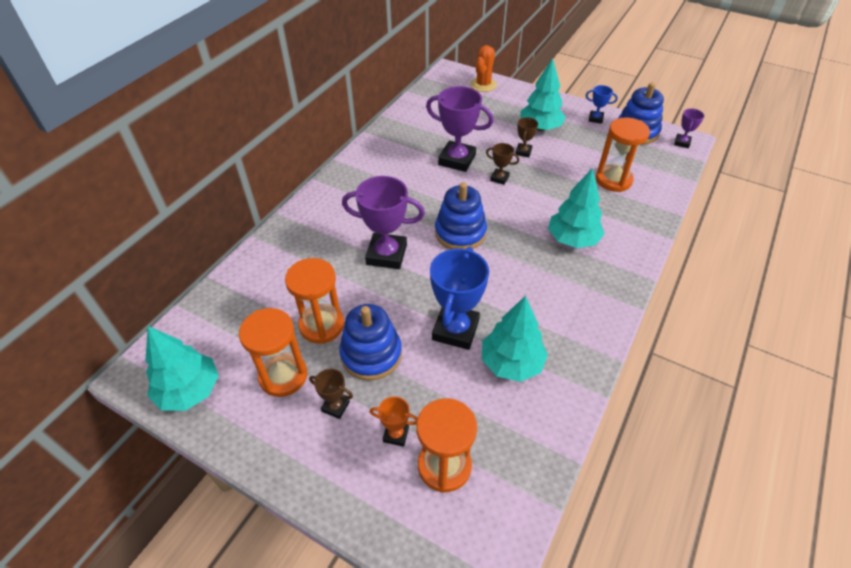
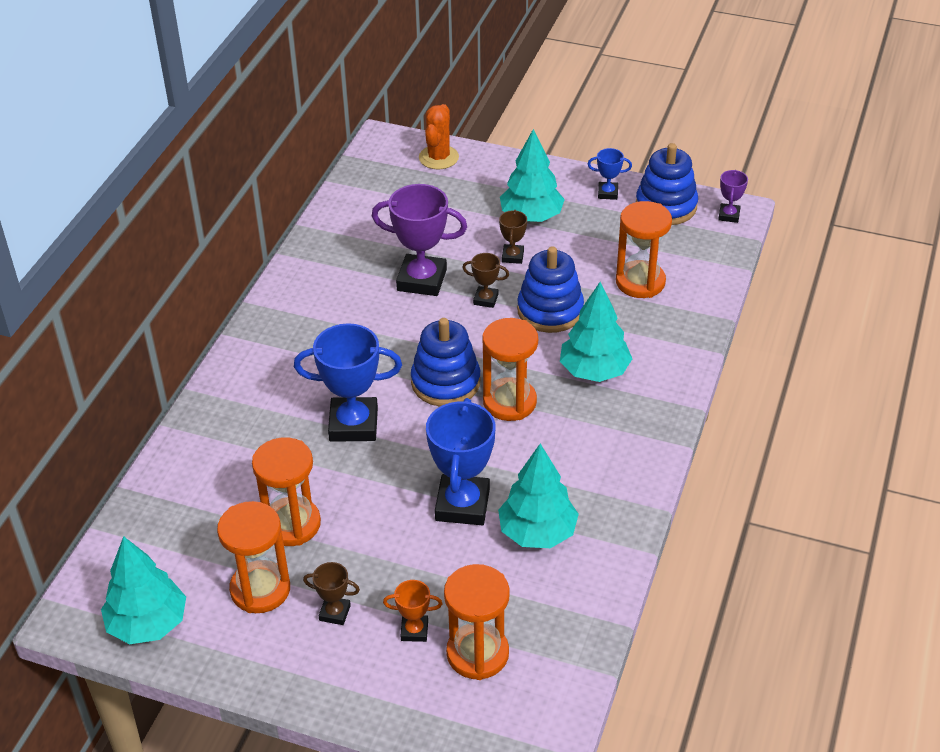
camera: 10 degrees left, 5 degrees down
(371, 354) = (363, 548): blue stacking toy -> blue stacking toy (550, 310)
(386, 254) = (353, 424): purple trophy -> blue trophy
(505, 254) = (509, 402): none -> orange hourglass

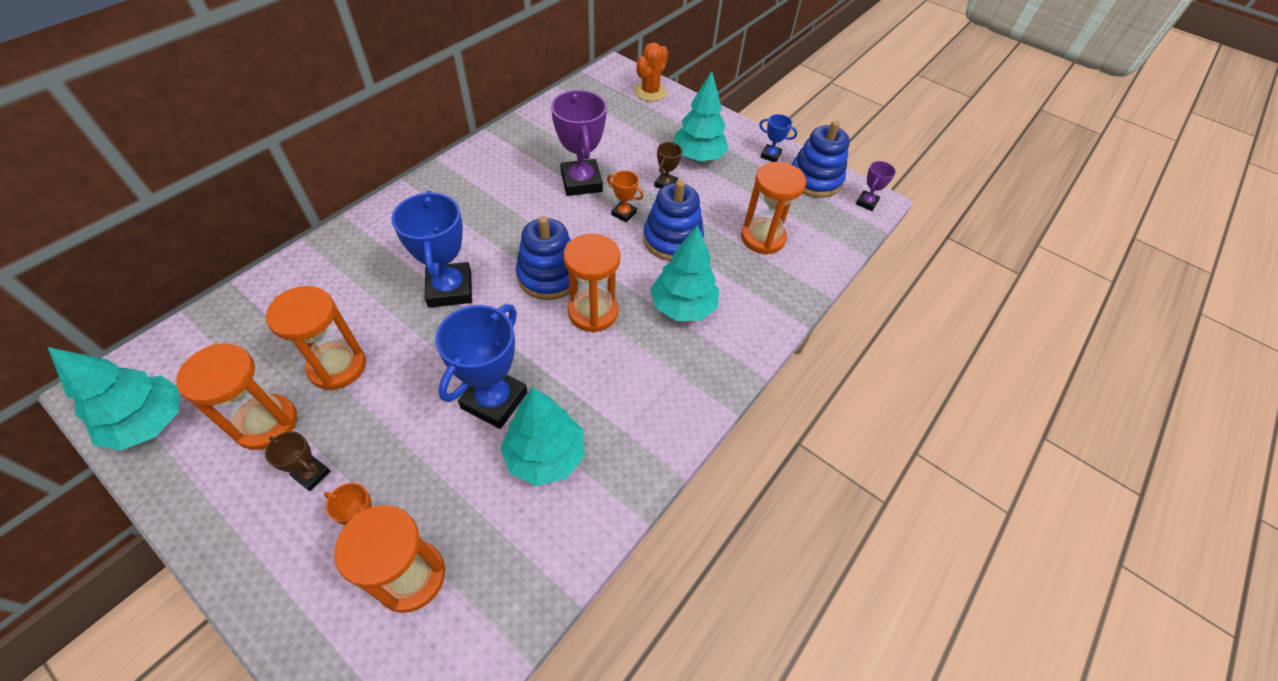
camera: 15 degrees right, 10 degrees up
(353, 424) = (450, 289): blue trophy -> blue trophy turned 60 degrees clockwise
(422, 280) = (581, 182): purple trophy -> purple trophy turned 45 degrees clockwise
(485, 299) = (624, 213): brown trophy -> orange trophy

